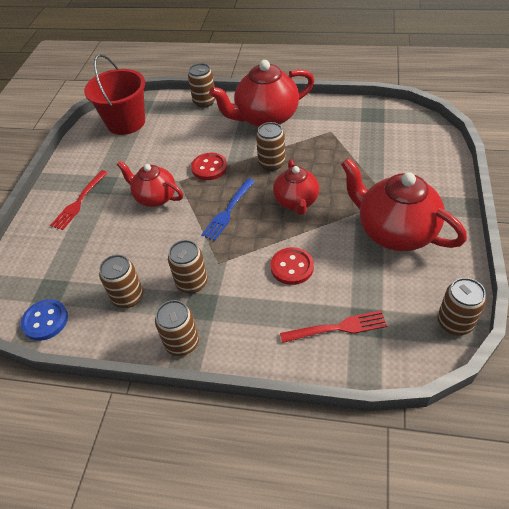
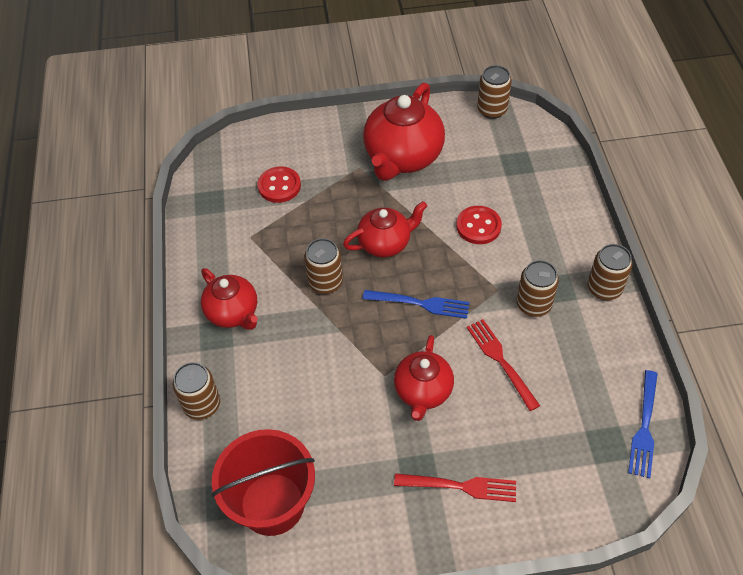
camera: 110 degrees left, 5 degrees up
(45, 321) = (644, 427): blue button -> blue fork
(128, 297) = (577, 357): brown can -> none
(209, 168) = (350, 348): red button -> red button (279, 186)
(266, 118) = (233, 313): red teapot -> red teapot, size x0.61
(337, 328) = (532, 180): red fork -> red fork (501, 361)

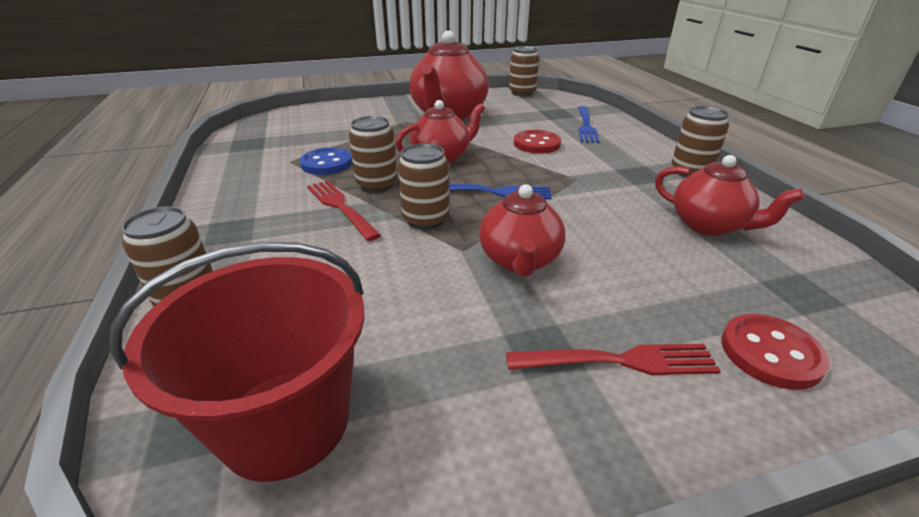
camera: 10 degrees left, 20 degrees down
(233, 313) = (258, 212): red teapot -> red teapot (709, 225)
(279, 186) = (325, 132): red button -> red button (770, 353)
(283, 244) = (327, 163): none -> blue button
(501, 361) = (609, 227): red fork -> red fork (340, 207)
(533, 304) = (622, 185): brown can -> brown can (425, 220)
(644, 427) = (834, 271): blue fork -> blue fork (586, 126)

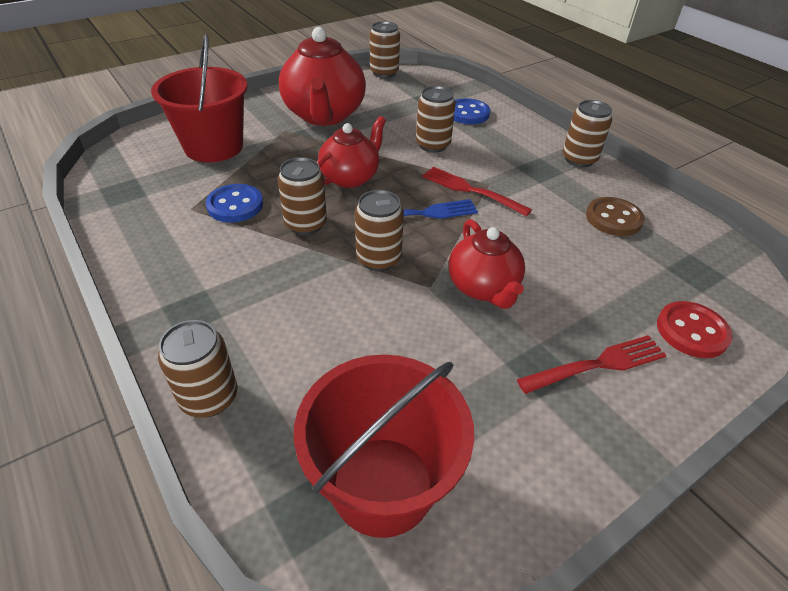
camera: 20 degrees left, 10 degrees up
(340, 125) = (214, 147): none -> red bucket
(340, 207) = (287, 260): red fork -> red fork (471, 190)
(536, 144) = (433, 145): red button -> brown can
(586, 126) = (467, 113): blue fork -> blue button
(709, 225) = (613, 218): red teapot -> brown button

